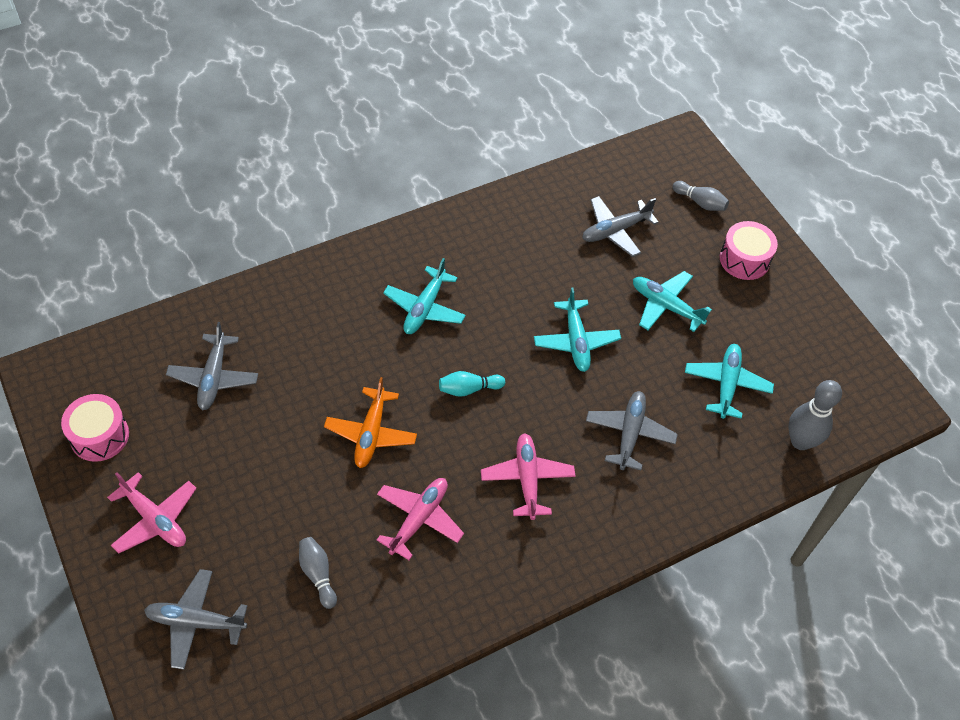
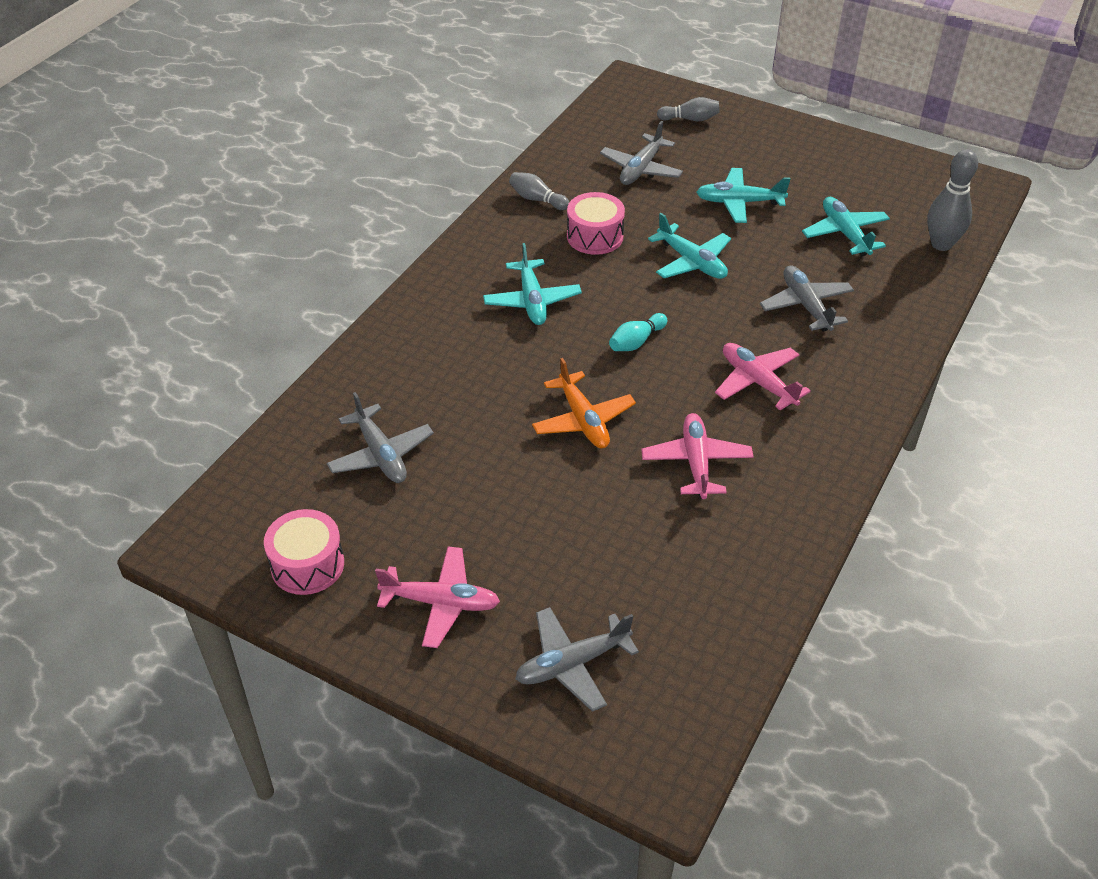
camera: 30 degrees left, 10 degrees down
(318, 574) = (650, 556): grey bowling pin -> grey bowling pin (537, 199)
(744, 259) = (767, 142): pink drum -> pink drum (595, 236)

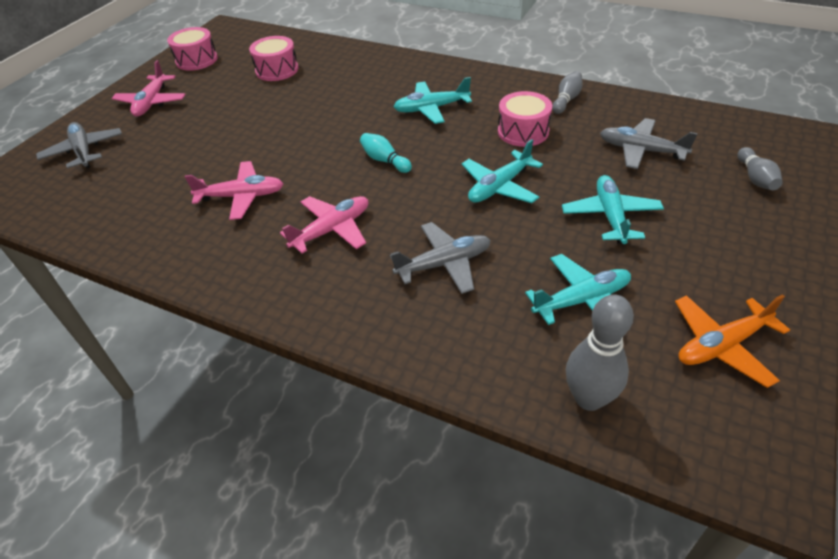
camera: 90 degrees right, 0 degrees up
(381, 454) = (277, 70): grey plane -> pink drum
(583, 420) = (296, 141): orange plane -> orange plane (722, 345)

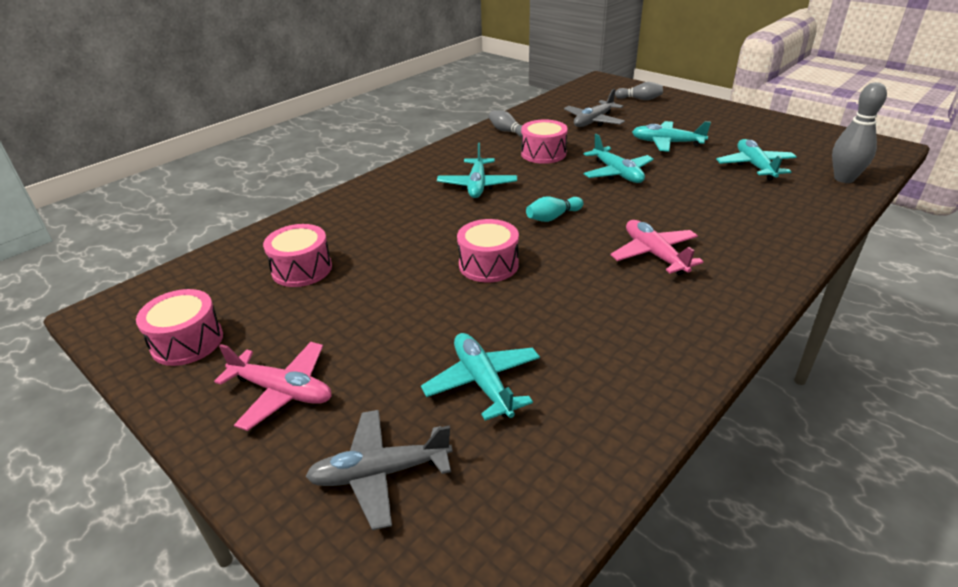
camera: 75 degrees left, 10 degrees down
(155, 169) = (482, 382): none -> turquoise plane
(241, 196) = (578, 308): pink plane -> none
(296, 143) = (488, 265): none -> pink drum
(444, 264) = (711, 207): grey plane -> none
(722, 345) = (793, 137): orange plane -> none

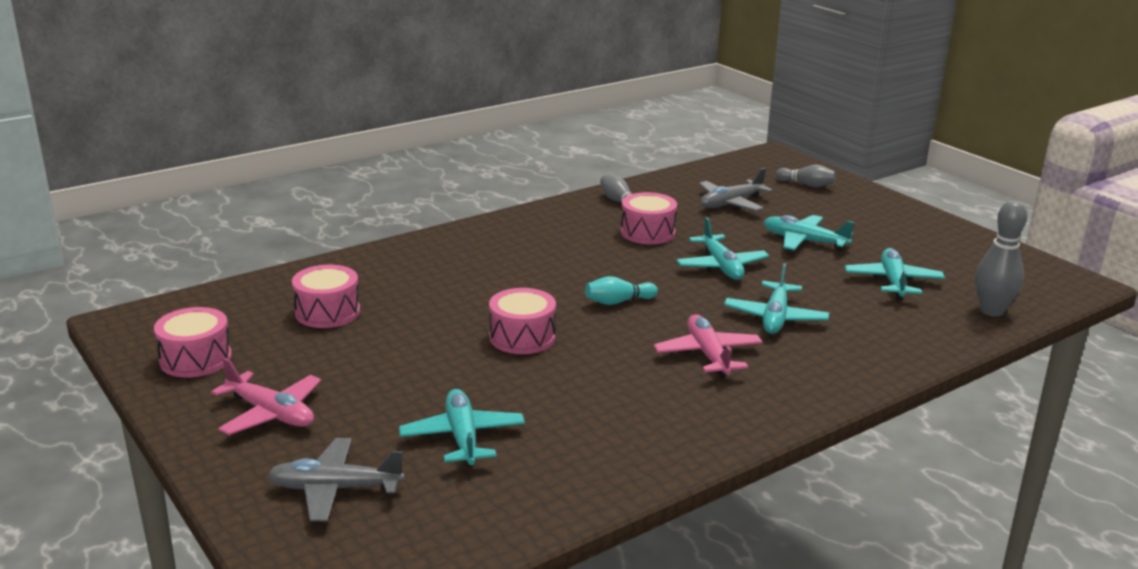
camera: 10 degrees right, 10 degrees down
(477, 185) = (552, 256): turquoise plane -> turquoise plane (775, 317)

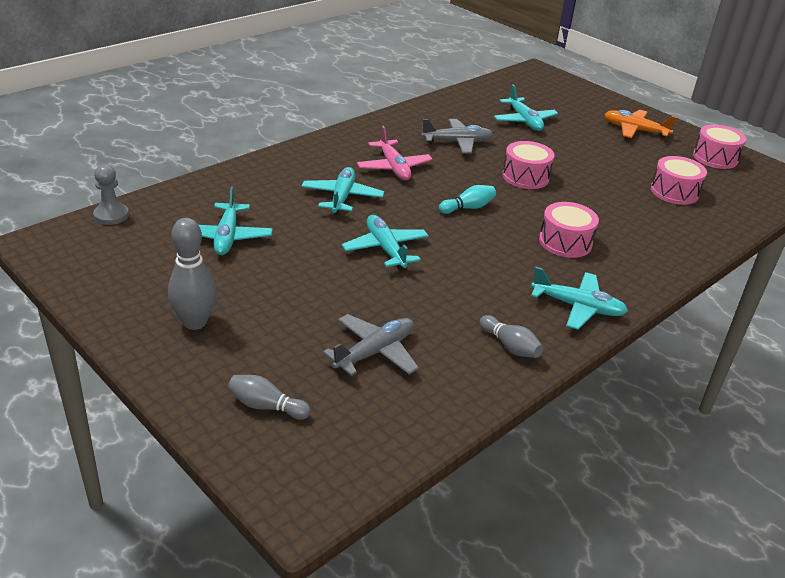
camera: 170 degrees right, 10 degrees up
(271, 413) = (635, 130): pink plane -> orange plane
(335, 489) = (568, 101): grey plane -> grey plane (457, 142)
(647, 232) = (464, 292): pink drum -> pink drum (565, 242)
(804, 241) = (298, 288): turquoise plane -> turquoise plane (577, 307)
(992, 311) = (155, 209): grey bowling pin -> grey bowling pin (195, 322)
(1035, 306) = (111, 215): none -> grey pawn

